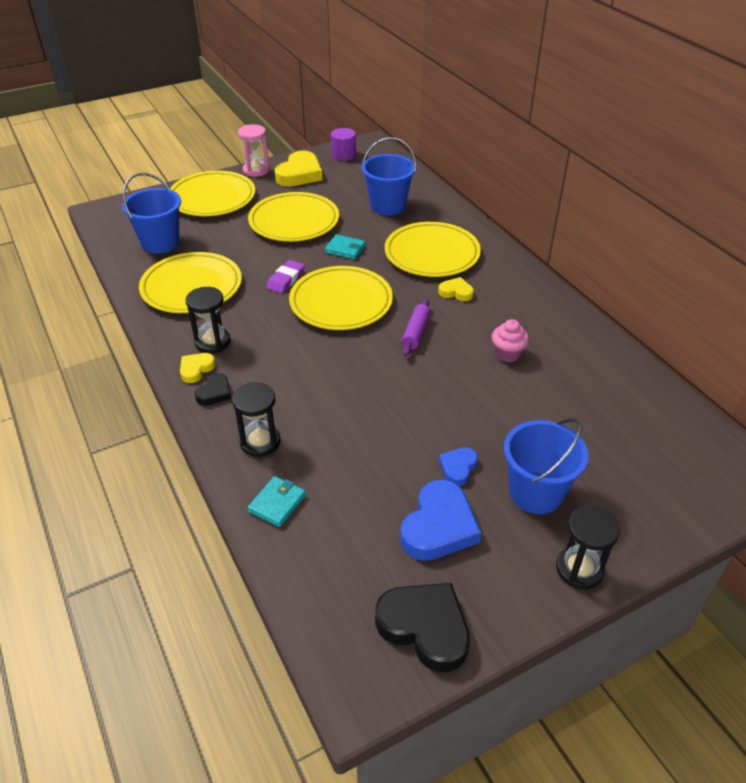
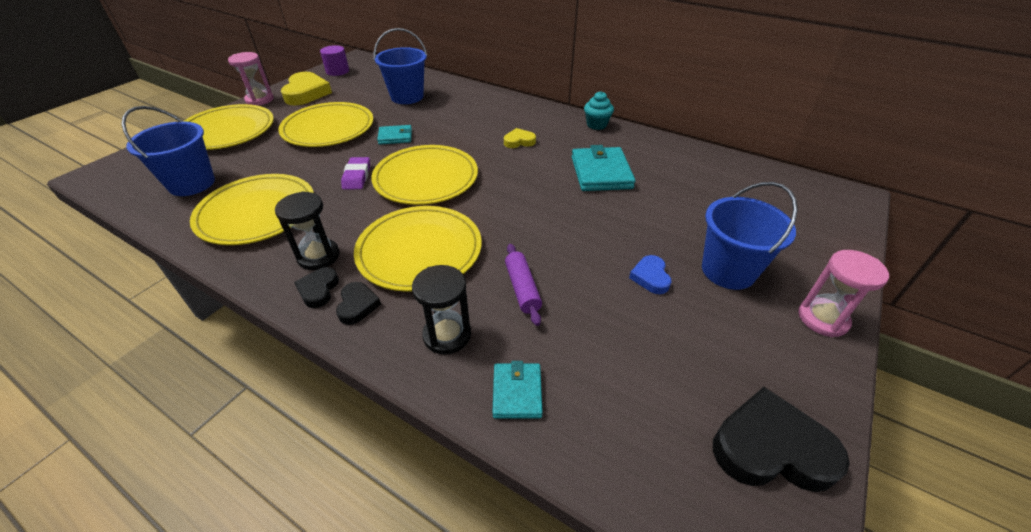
camera: 30 degrees left, 0 degrees up
(196, 369) = (318, 290): yellow heart -> black heart
(416, 333) = (514, 181): purple rolling pin -> purple rolling pin (522, 288)
(432, 253) = (474, 120): yellow plate -> yellow plate (419, 251)
(439, 526) = (685, 338): blue heart -> none
(507, 354) = (601, 173): pink cupcake -> turquoise wallet
(553, 299) = (596, 125): none -> turquoise cupcake
(579, 569) = (822, 319): black hourglass -> pink hourglass

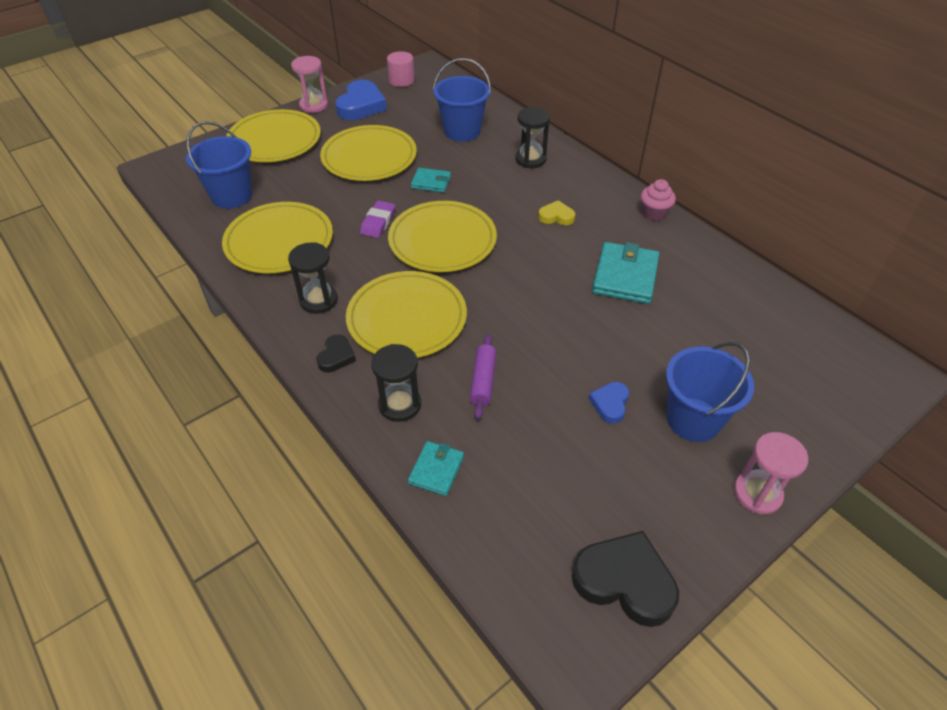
camera: 20 degrees right, 5 degrees up
(306, 93) = (361, 105): yellow heart -> blue heart
(318, 290) = (309, 333): black heart -> none
(337, 71) = (401, 80): purple cylinder -> pink cylinder
(476, 106) = (530, 159): none -> black hourglass
(596, 125) = (654, 213): turquoise cupcake -> pink cupcake

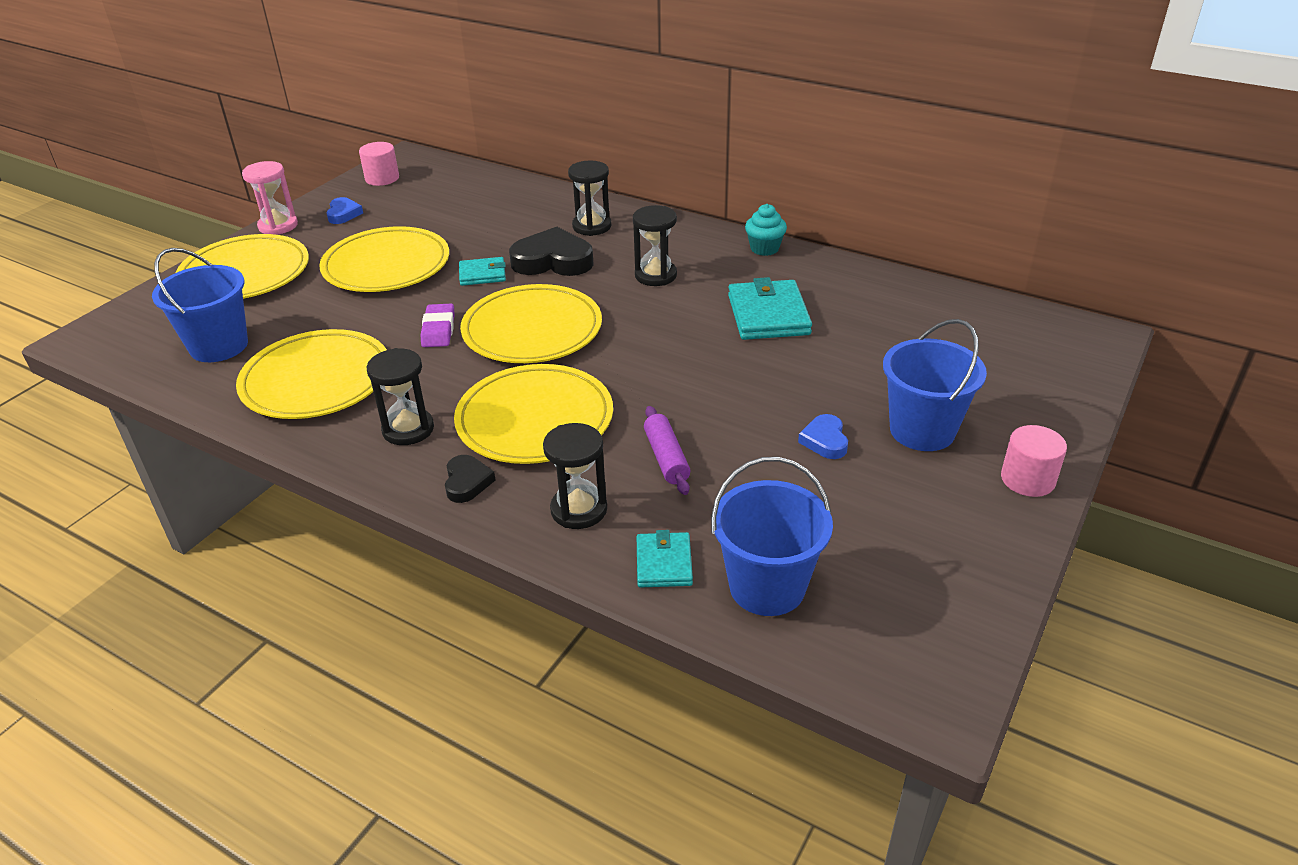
camera: 20 degrees left, 10 degrees down
(361, 105) = (343, 214): blue heart -> blue heart, size x0.53
(462, 131) = (491, 215): blue bucket -> blue bucket (767, 587)
(556, 216) = (655, 275): yellow heart -> black hourglass
(624, 581) = (942, 604): black heart -> black heart (553, 261)
(654, 213) = (764, 248): pink cupcake -> turquoise cupcake
(757, 493) = (1027, 479): pink hourglass -> pink cylinder

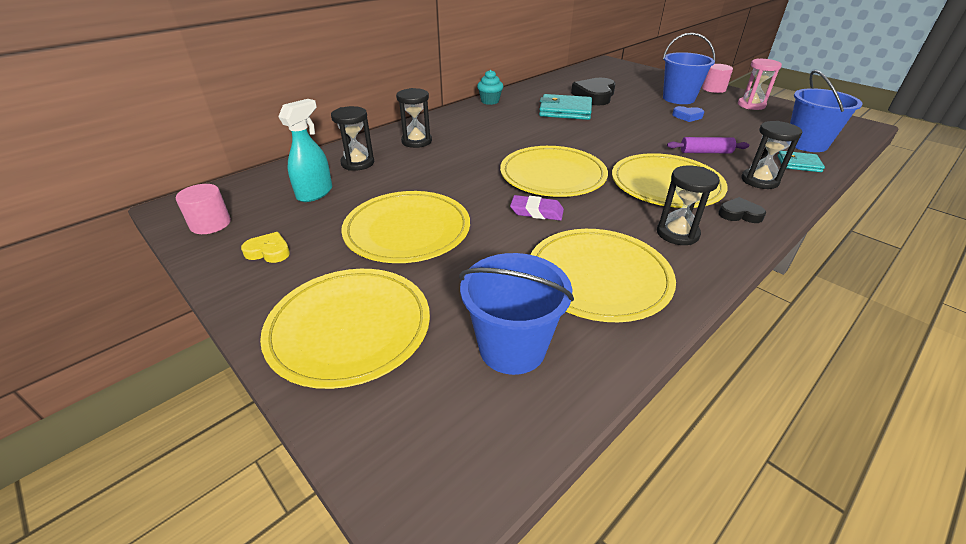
camera: 75 degrees left, 0 degrees up
(278, 226) = (246, 300): pink hourglass -> pink hourglass (751, 105)
(343, 214) = (268, 251): blue heart -> yellow heart
(447, 204) = (315, 193): none -> turquoise spray bottle
(482, 274) = (458, 187): turquoise wallet -> none
(553, 261) = (457, 159): black heart -> black heart (594, 96)
(655, 275) = (502, 131): black hourglass -> black hourglass (357, 163)

